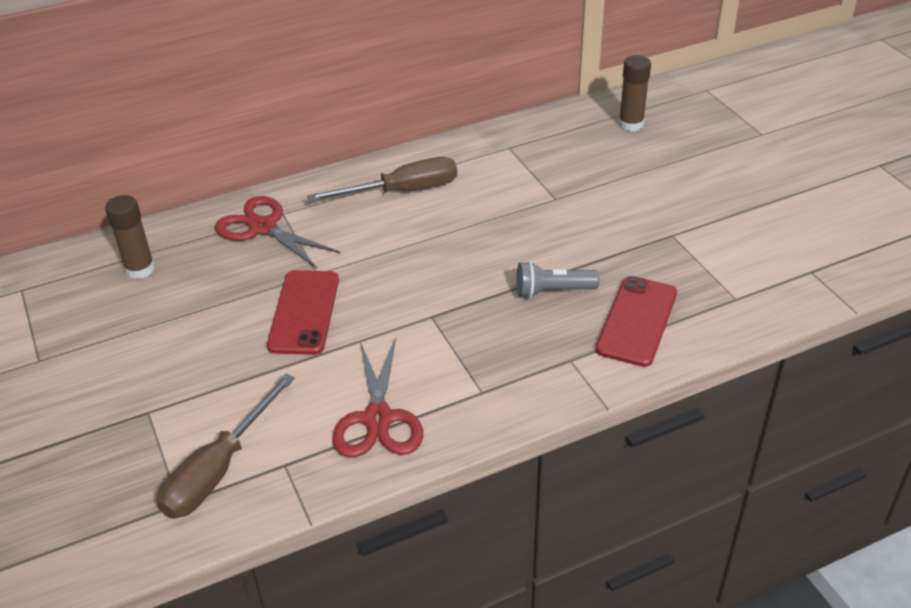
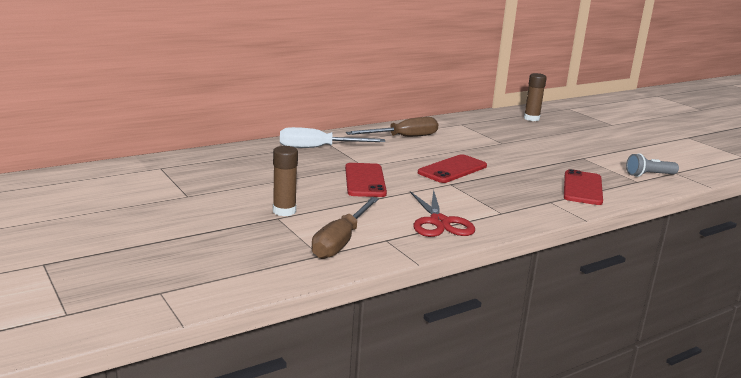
camera: 10 degrees left, 20 degrees down
(140, 269) = (242, 162): brown glue stick -> brown glue stick (284, 211)
(263, 227) = (318, 148): red scissors -> white screwdriver
(448, 277) = (452, 169): none -> red phone
(553, 291) = (522, 176): grey flashlight -> grey flashlight (649, 175)

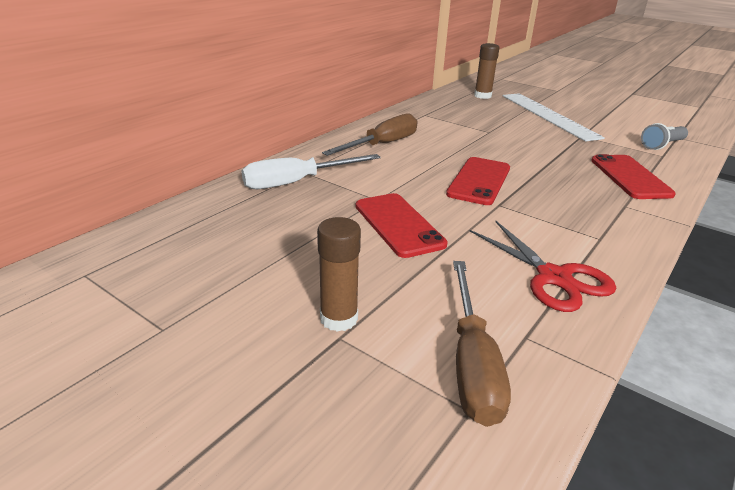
camera: 20 degrees left, 10 degrees up
(573, 140) = (548, 115): none -> white ruler

